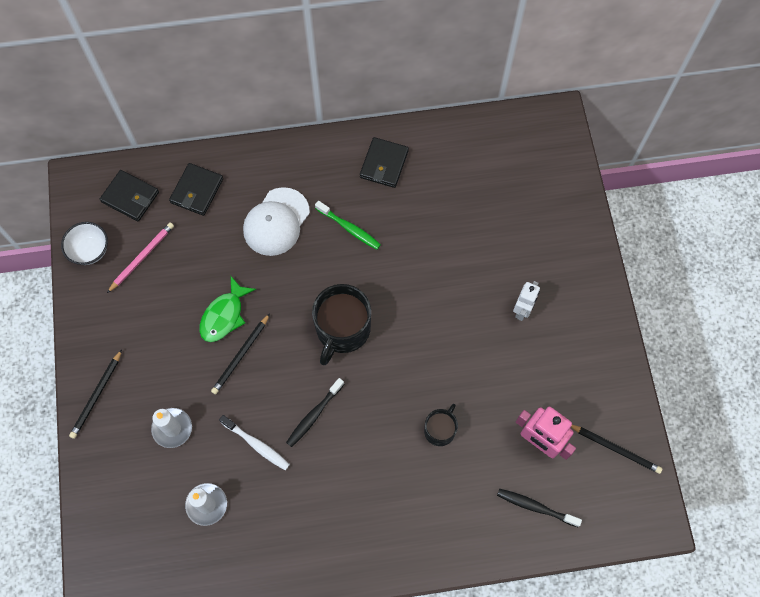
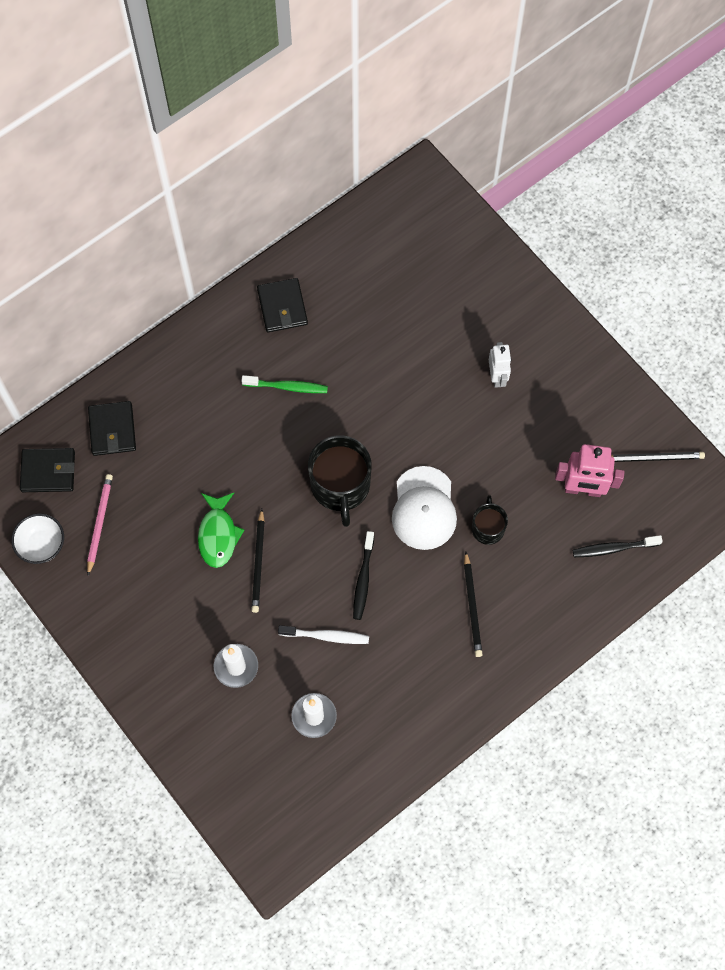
camera: 30 degrees left, 0 degrees up
(97, 396) = (142, 677): black pencil -> black pencil (472, 606)
(276, 222) = (212, 418): white cap -> white cap (424, 508)

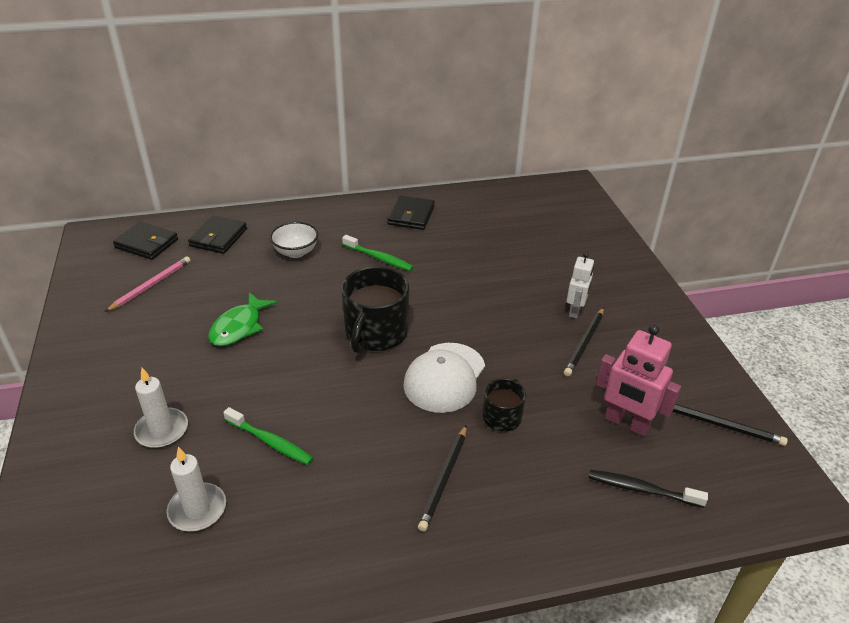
camera: 25 degrees right, 30 degrees down
(42, 545) = (93, 282): white bowl -> white bowl (296, 252)
(258, 563) = (256, 359): black pencil -> black pencil (584, 343)
(326, 636) = (270, 442): white toothbrush -> green toothbrush
(363, 579) = (344, 409): black toothbrush -> none

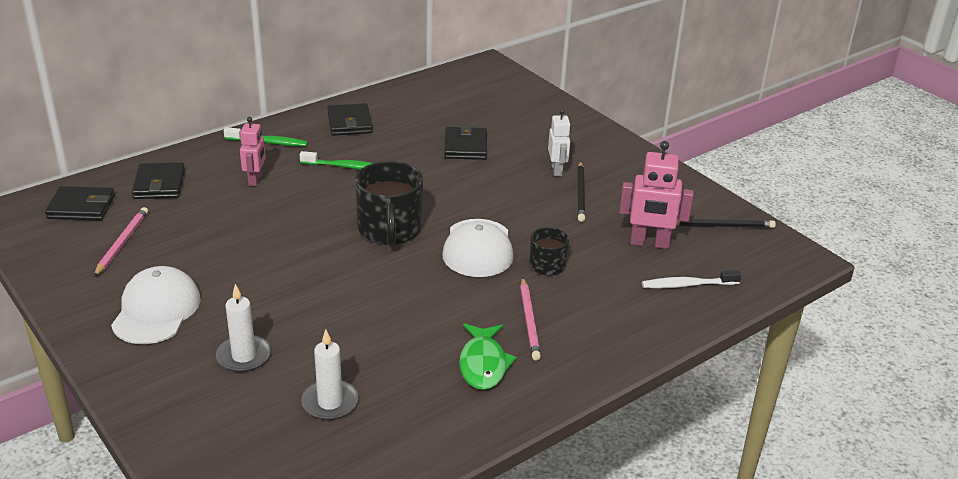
camera: 25 degrees left, 5 degrees down
(128, 359) = (156, 310): none -> white cap
(239, 327) = (250, 256): green fish -> green fish (483, 364)
(270, 442) = (356, 336): green toothbrush -> green toothbrush (268, 142)
(296, 252) = (255, 180): white bowl -> pink robot
(444, 479) = (529, 321): black pencil -> pink pencil
(500, 263) = (465, 146): none -> black wallet
(641, 489) = (687, 285): black toothbrush -> white toothbrush

